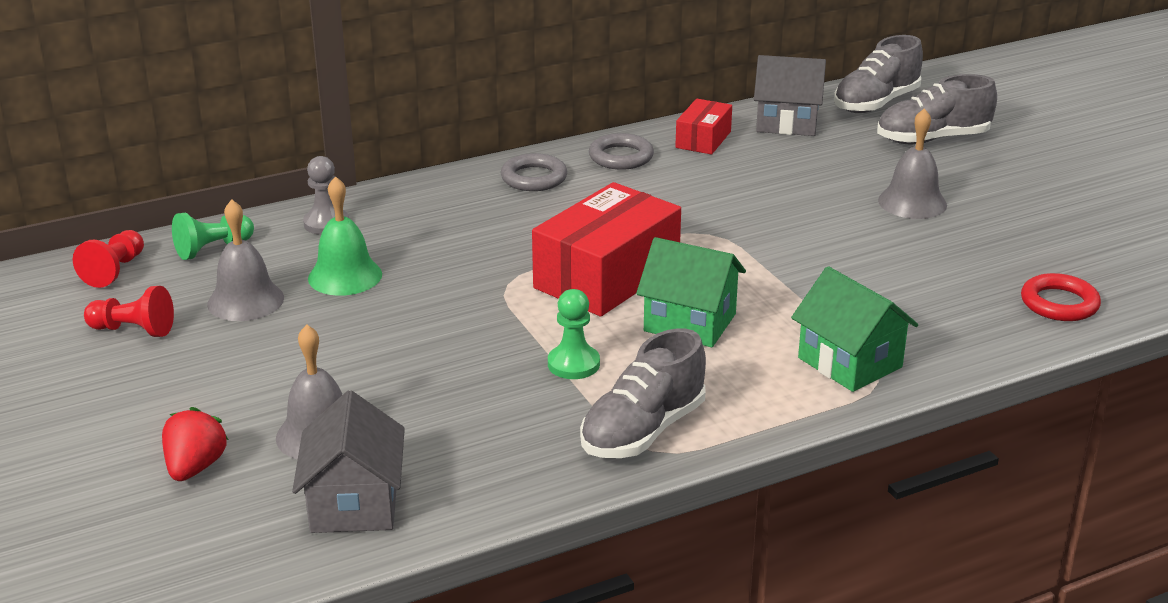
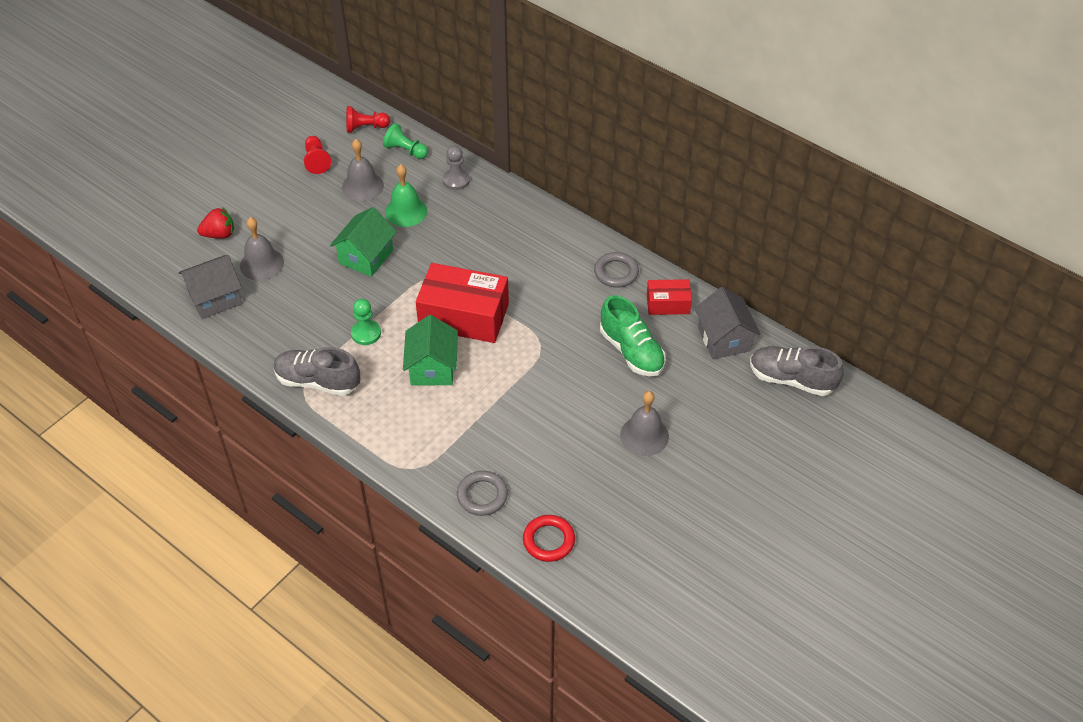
camera: 65 degrees right, 20 degrees up
(534, 178) = (562, 243): grey ring -> grey ring (482, 495)
(766, 178) = (631, 351): none -> green shoe
(850, 362) = (425, 451): green house -> green house (366, 257)
(932, 139) = (751, 425): grey shoe -> none

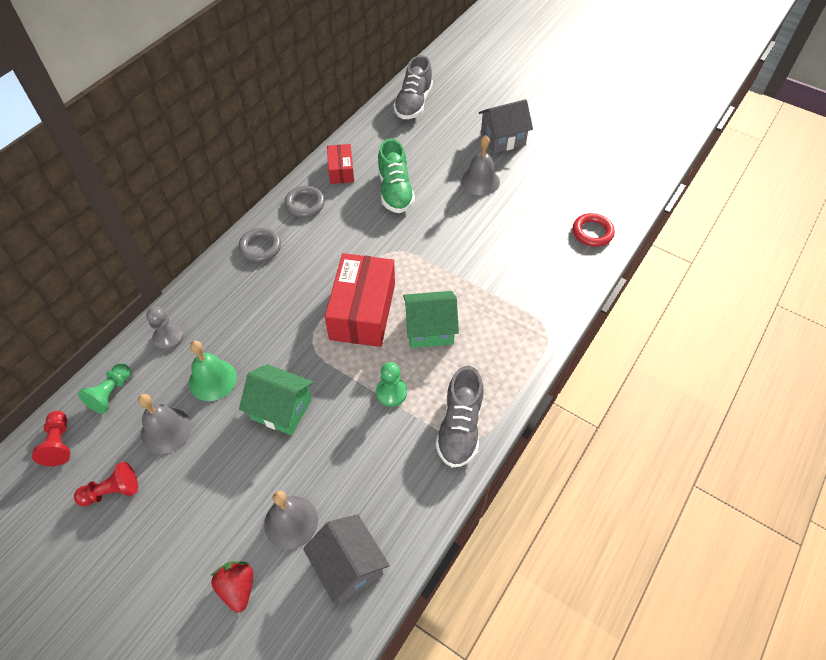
camera: 95 degrees left, 5 degrees up
(482, 495) = (562, 278): grey ring -> grey ring (260, 247)
(631, 351) = (395, 191): green shoe -> green shoe turned 120 degrees clockwise
(724, 339) = (377, 138): grey house -> grey house (503, 139)

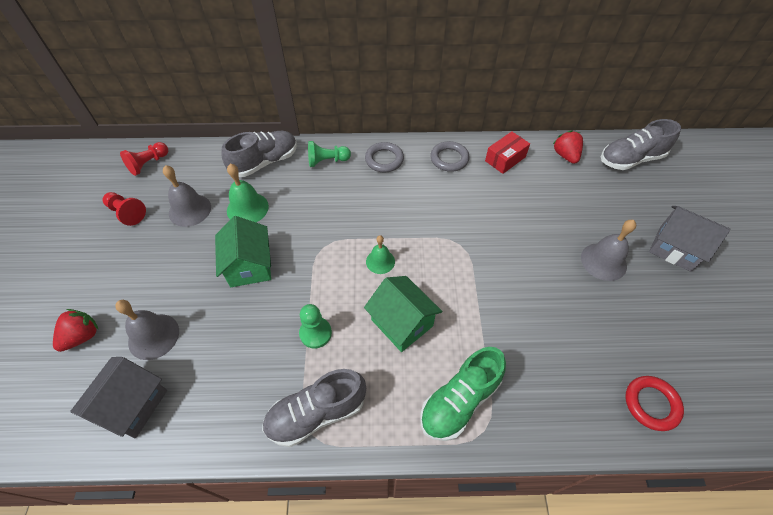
camera: 55 degrees right, 0 degrees up
(111, 393) = (201, 163): green pawn -> green pawn (327, 161)
(168, 338) = (265, 162): grey pawn -> grey shoe
(363, 311) = (380, 261): red box -> green bell
(374, 135) = (565, 155): none -> red strawberry
(395, 191) = (523, 206): green shoe -> green shoe (459, 401)

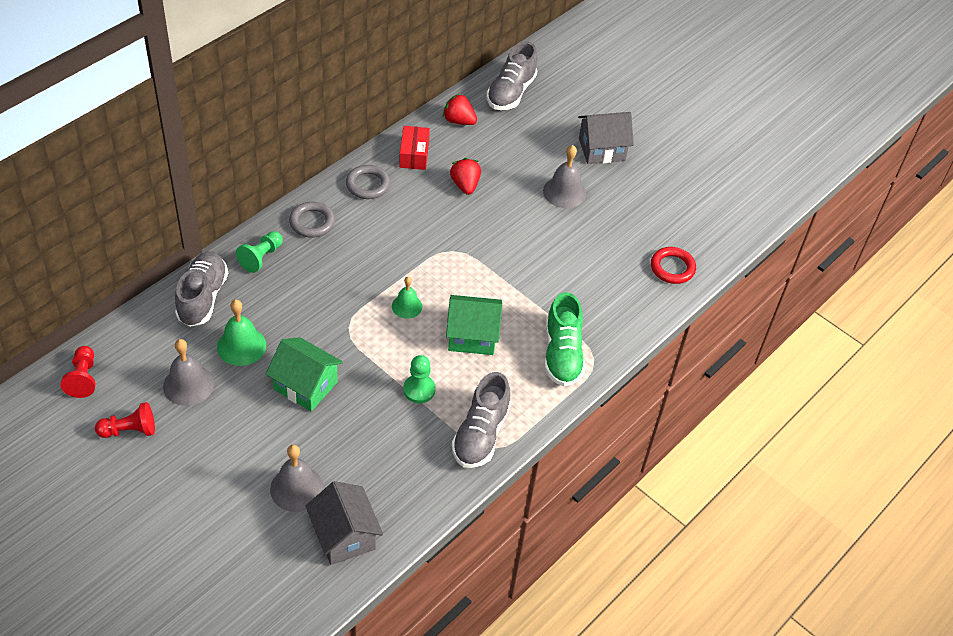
camera: 50 degrees left, 5 degrees down
(82, 336) = (236, 535): red strawberry -> red strawberry (465, 185)

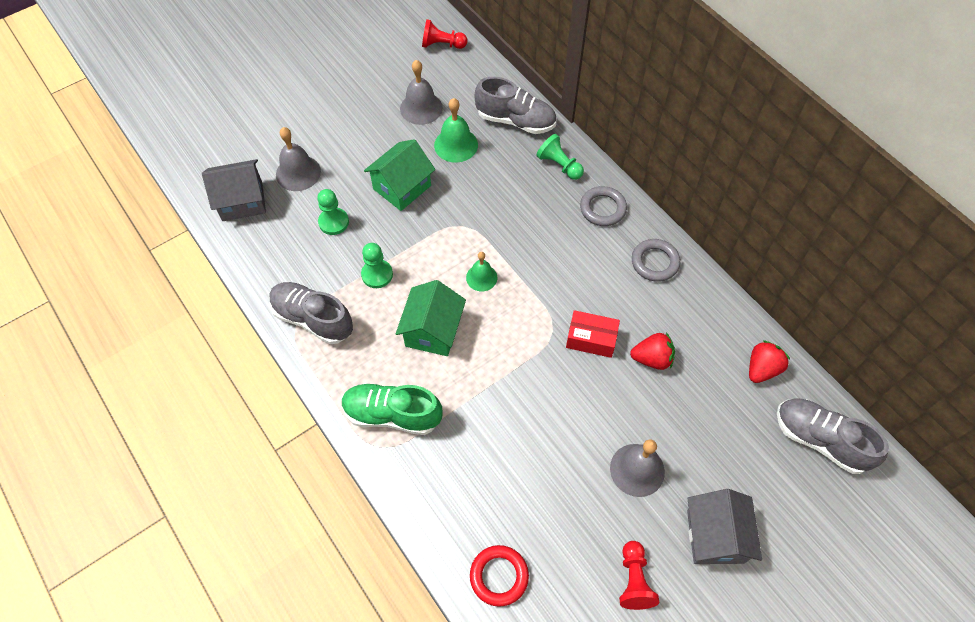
camera: 105 degrees right, 10 degrees up
(129, 430) = (384, 71): red pawn -> red pawn (634, 580)
(360, 440) = (333, 222): none -> green pawn
(414, 155) = (702, 312): red box -> red box (591, 339)

